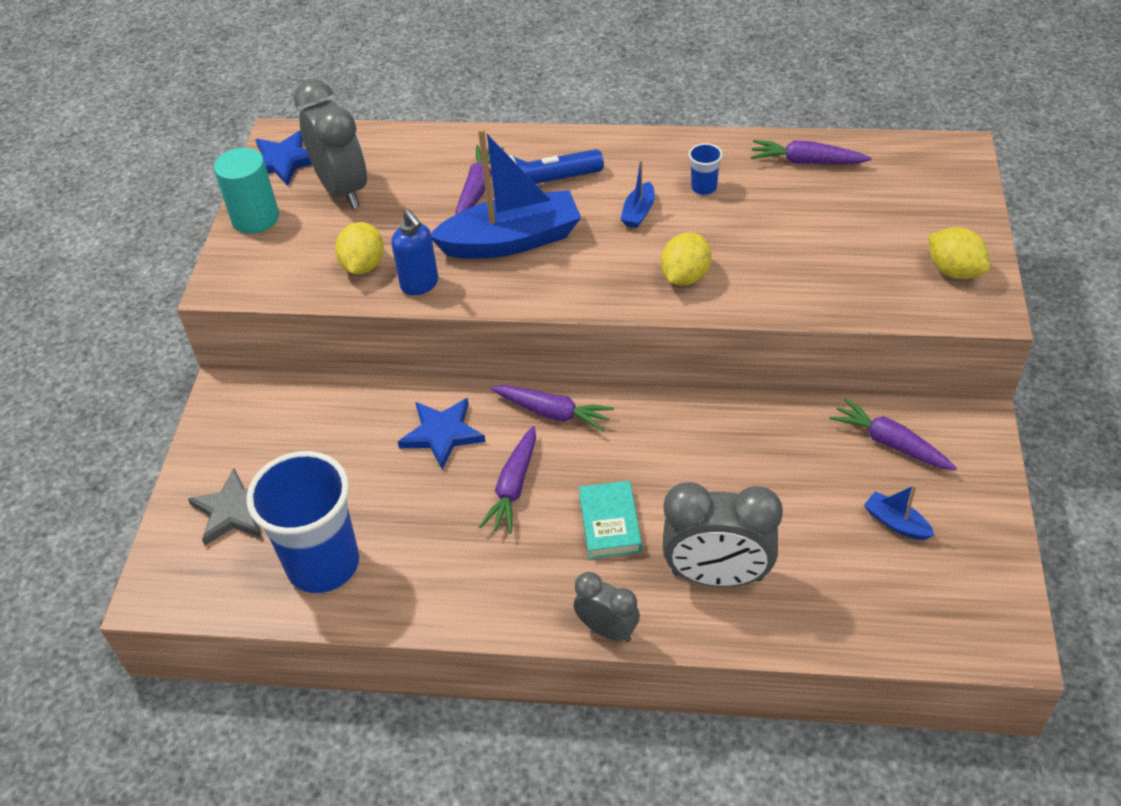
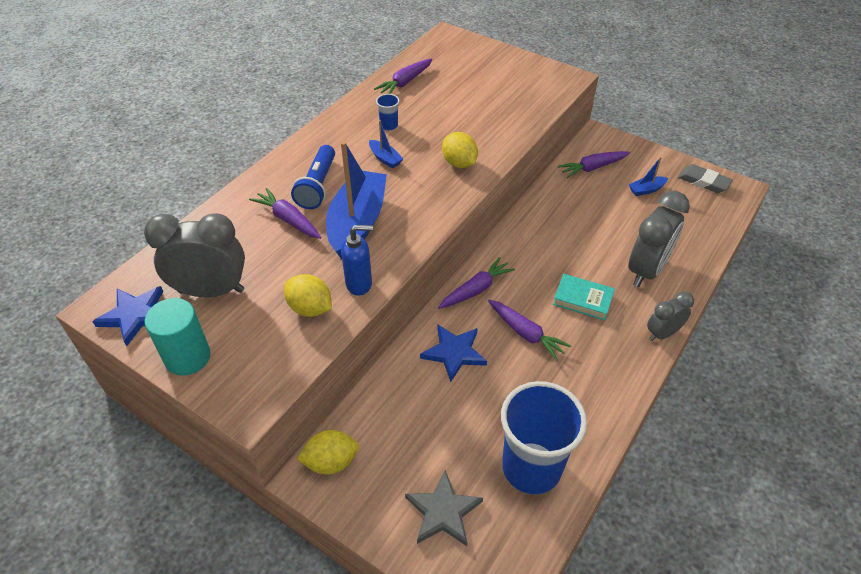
camera: 65 degrees left, 0 degrees up
(954, 271) = (534, 75): yellow lemon -> yellow lemon (331, 462)
(983, 590) = (703, 181): none -> grey eraser

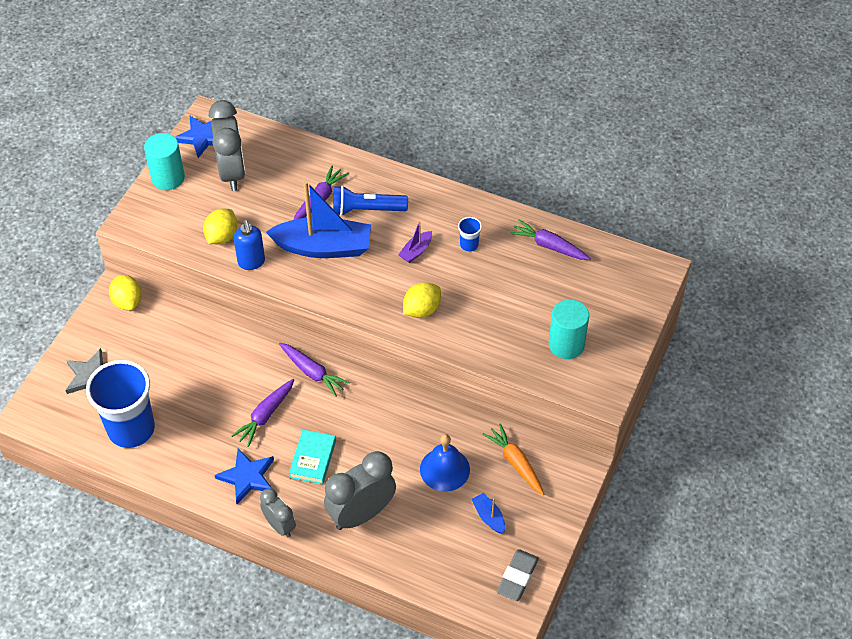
camera: 80 degrees right, 5 degrees up
(385, 159) = (416, 251): blue boat -> purple boat
(454, 353) = (237, 365): blue star -> blue star (247, 477)
(514, 88) = (566, 344): none -> turquoise cylinder
(592, 168) = (515, 463): purple carrot -> orange carrot
(597, 210) = (444, 469): none -> blue bell
(646, 270) = (361, 514): grey clock -> grey clock turned 120 degrees clockwise

